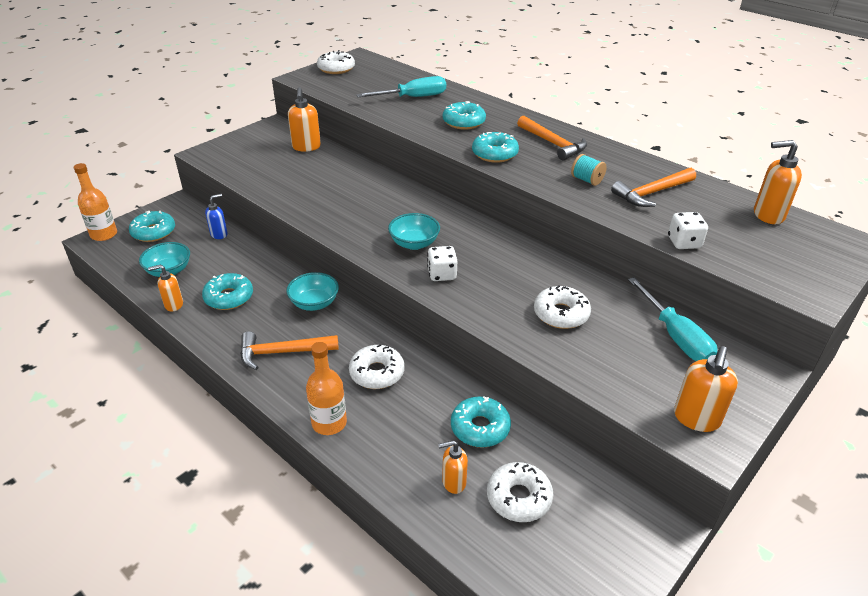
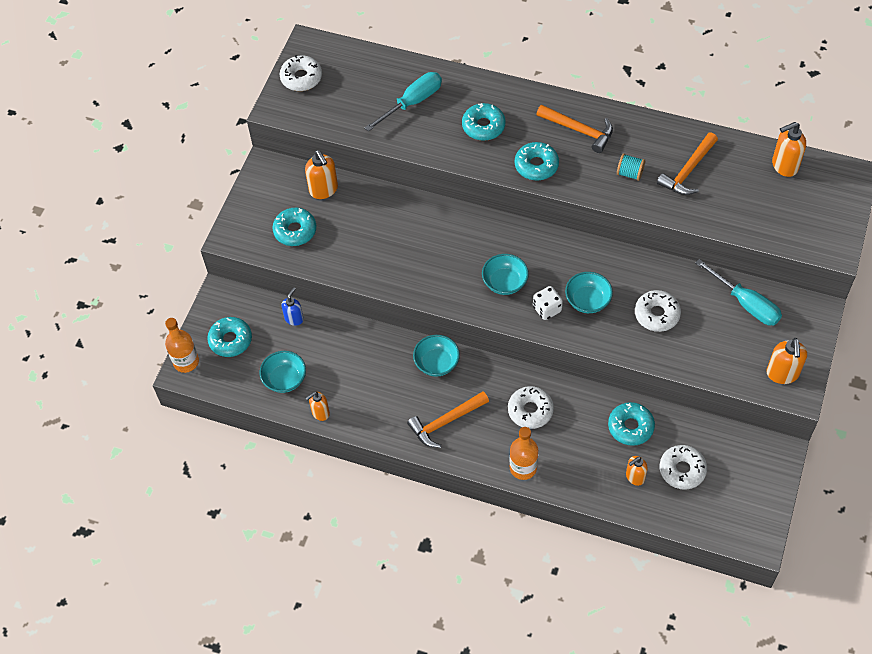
camera: 20 degrees left, 20 degrees up
(229, 297) = (361, 386): turquoise donut -> turquoise donut (295, 231)
(490, 281) = (587, 301): none -> turquoise bowl
(684, 243) = (732, 225): white dice -> none

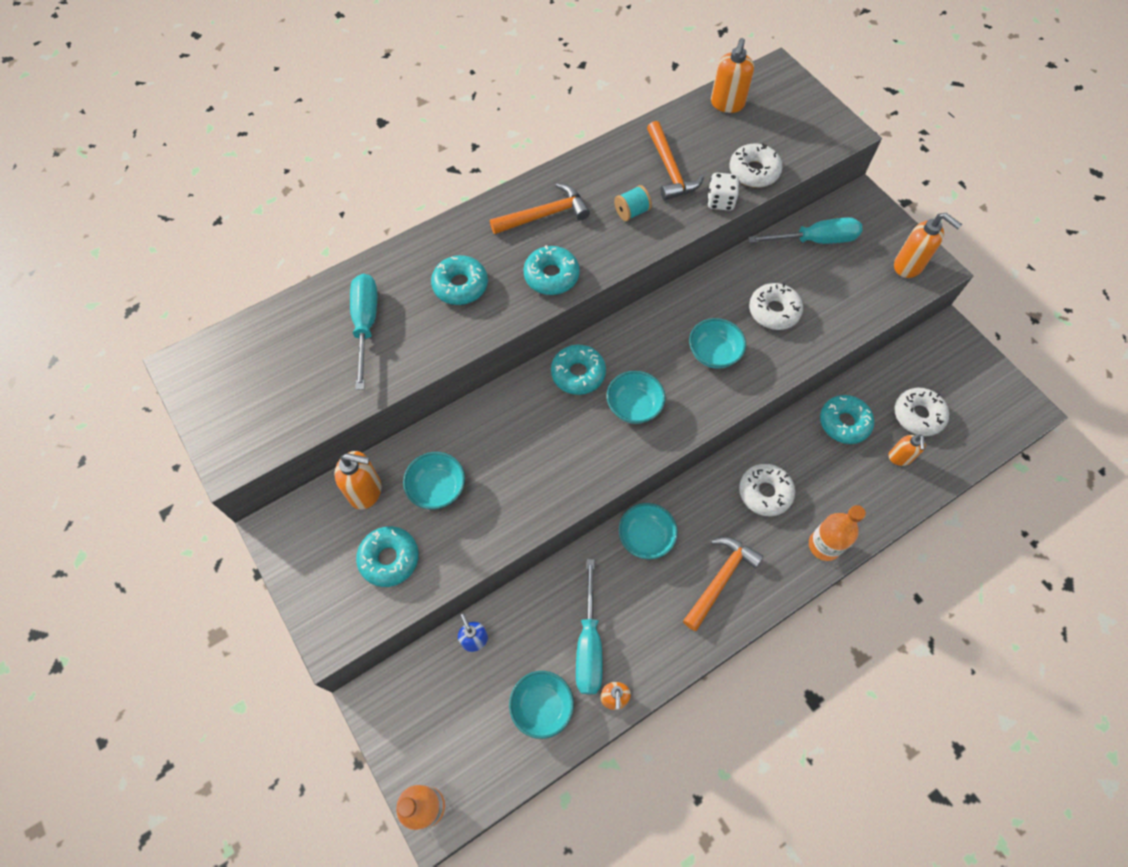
camera: 55 degrees left, 5 degrees up
(230, 340) = (442, 731): turquoise donut -> turquoise donut (578, 374)
(301, 78) = (219, 404): white donut -> white donut (753, 172)
(341, 378) = (589, 644): none -> turquoise screwdriver
(356, 222) = (437, 488): none -> turquoise bowl
(445, 422) = (720, 579): orange hammer -> orange hammer turned 150 degrees counterclockwise
(547, 309) = (695, 393): white dice -> white dice (720, 201)

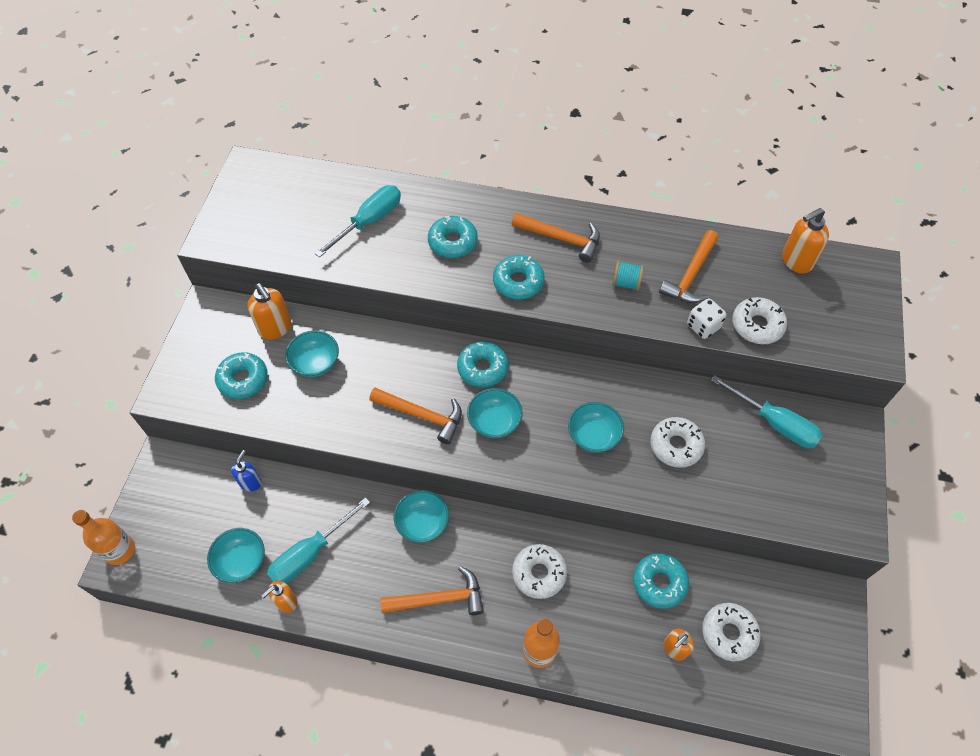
camera: 45 degrees right, 5 degrees down
(574, 451) = (422, 415): none -> orange hammer
(908, 266) = (834, 506): orange soap dispenser -> none

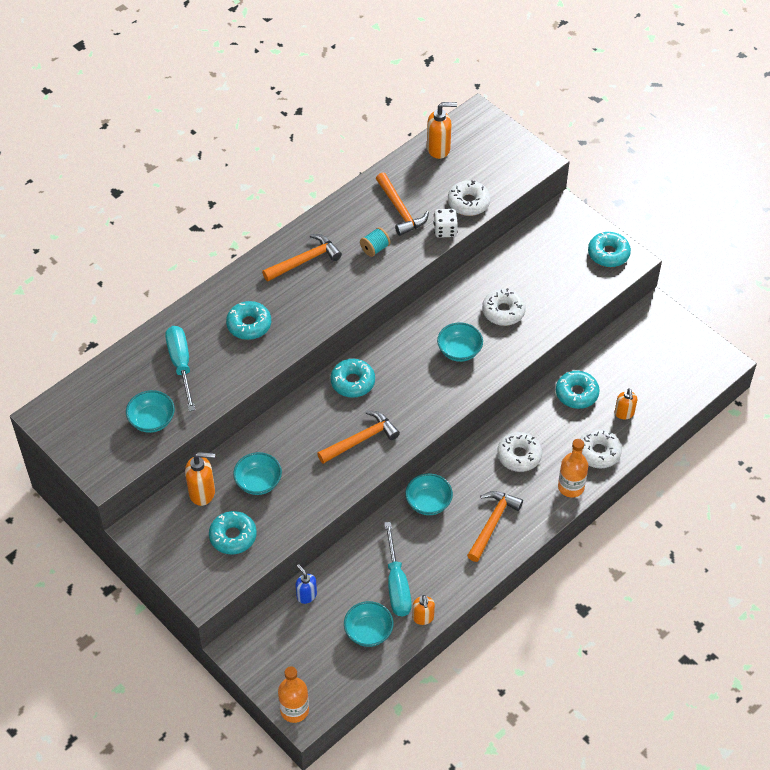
camera: 55 degrees left, 5 degrees down
(494, 422) = (402, 400): turquoise bowl -> turquoise bowl (152, 420)
(518, 282) = (320, 307): turquoise donut -> turquoise donut (608, 254)
(728, 633) = (636, 379): white donut -> white donut (598, 452)
(774, 423) = (530, 250): turquoise screwdriver -> none
(796, 261) = (439, 149): orange soap dispenser -> orange soap dispenser turned 105 degrees counterclockwise

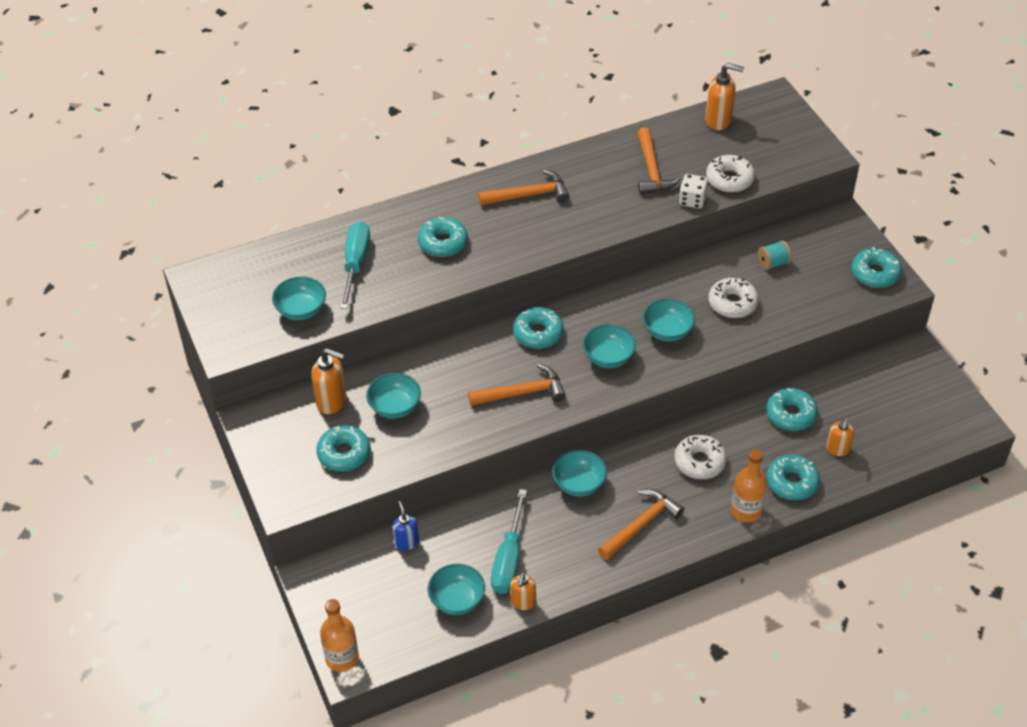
camera: 20 degrees right, 5 degrees down
(375, 248) = (608, 201): turquoise spool -> turquoise spool (773, 263)
(420, 388) = (608, 357): none -> turquoise bowl
(598, 452) = (792, 482): white donut -> turquoise donut

